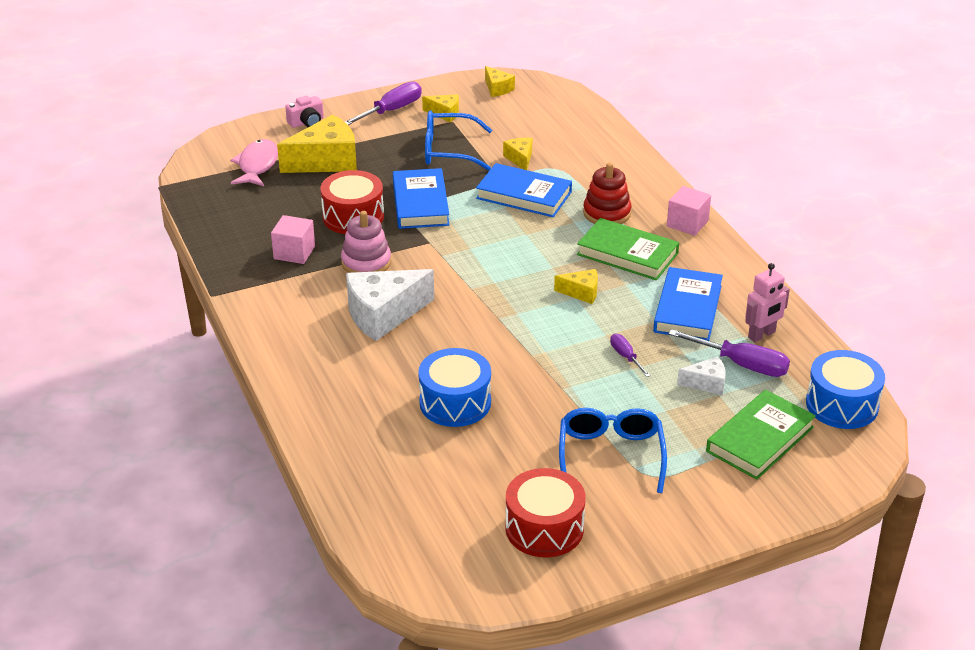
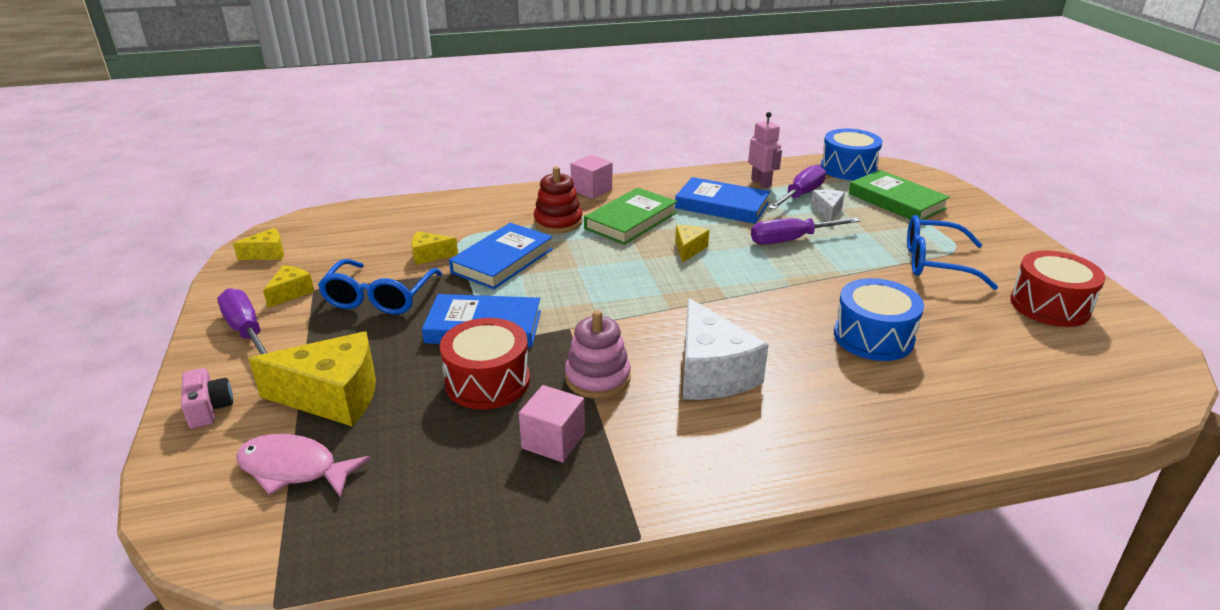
camera: 80 degrees left, 5 degrees down
(326, 161) = (333, 396): yellow cheese -> yellow cheese turned 105 degrees clockwise
(626, 357) = (791, 240): purple screwdriver -> purple screwdriver, size x1.80

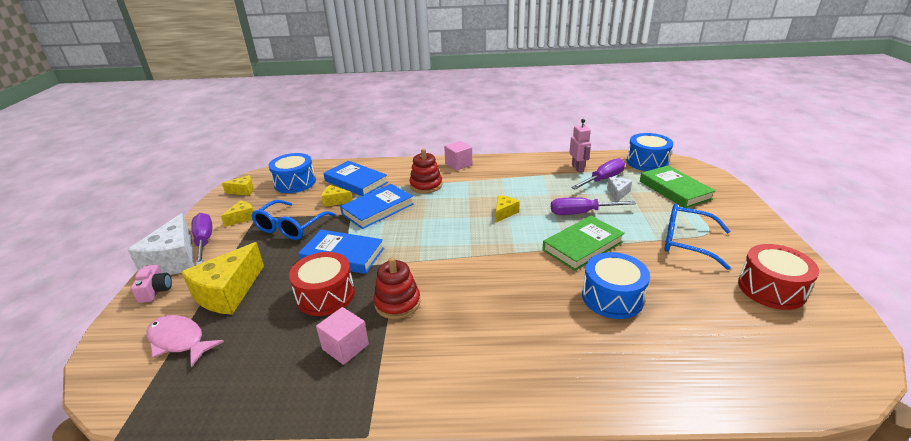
camera: 15 degrees right, 0 degrees up
(333, 396) = (228, 292): yellow cheese -> yellow cheese turned 105 degrees clockwise
(349, 235) = (295, 183): none -> blue drum
(597, 378) = (397, 303): pink stacking toy -> red stacking toy
(630, 221) = (474, 188): green book -> green book (582, 246)
(711, 373) = (478, 310): white cheese -> white cheese (174, 260)
(721, 205) = (542, 183): blue book -> blue book (356, 182)

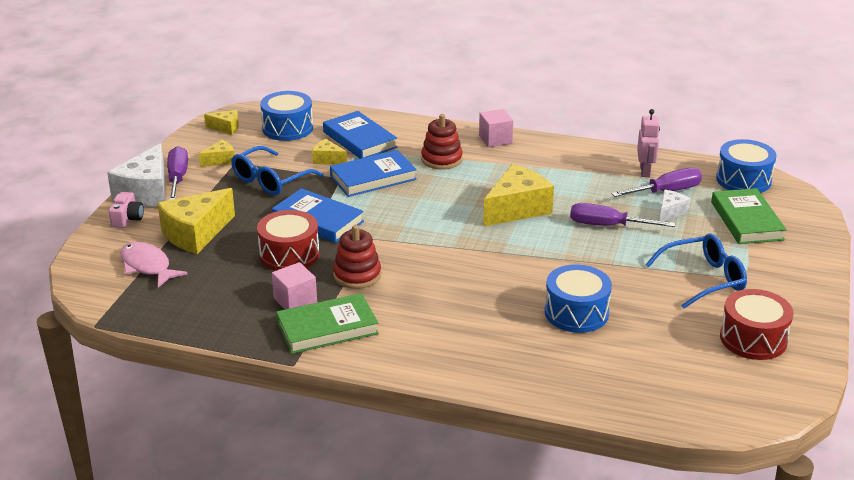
camera: 15 degrees right, 0 degrees up
(504, 213) = (517, 209): yellow cheese -> yellow cheese, size x1.99
(582, 246) = (582, 260): green book -> green book (327, 328)
(686, 242) = (704, 279): blue glasses -> blue glasses turned 120 degrees clockwise

